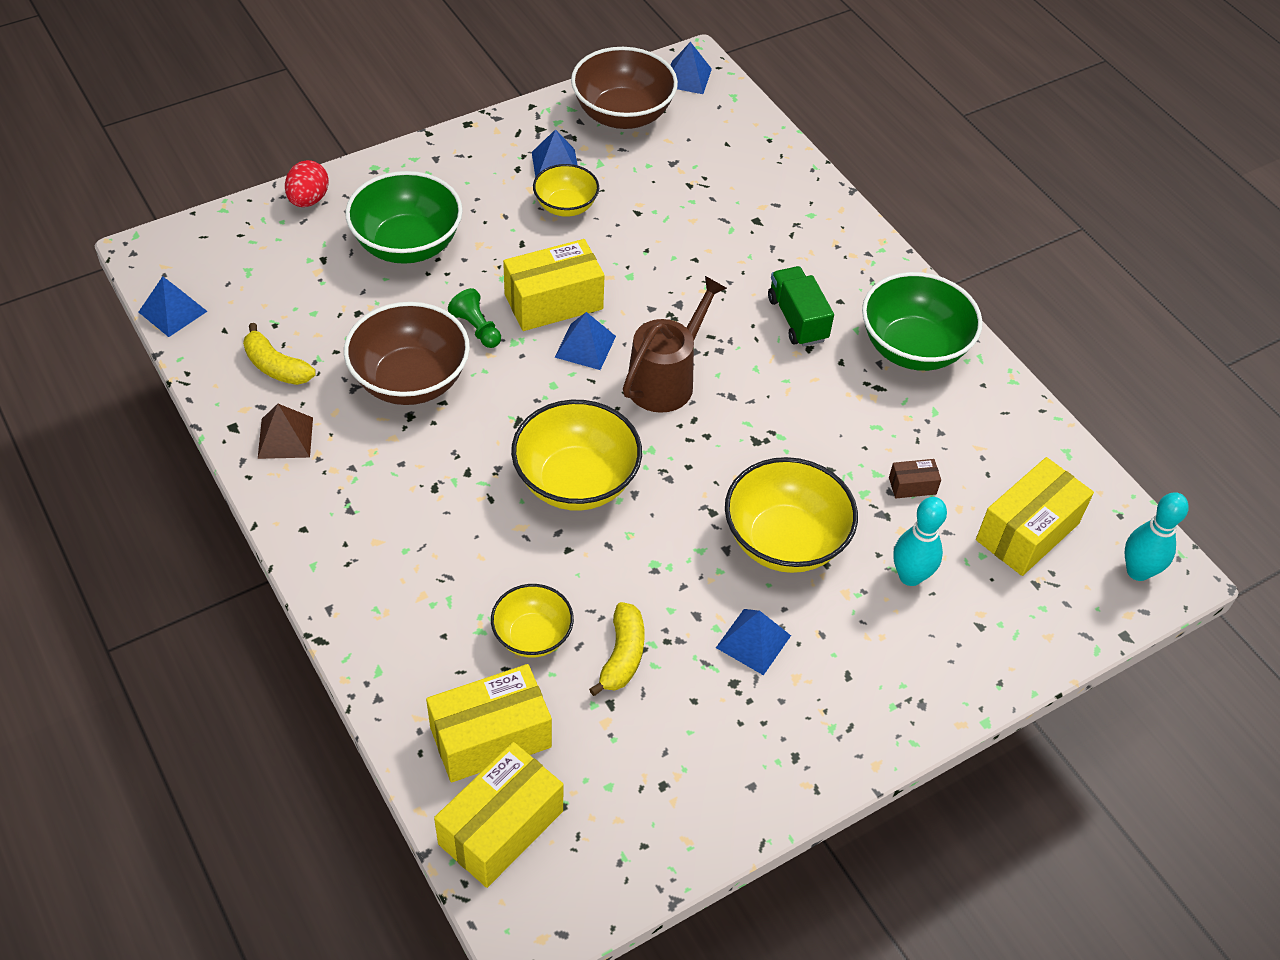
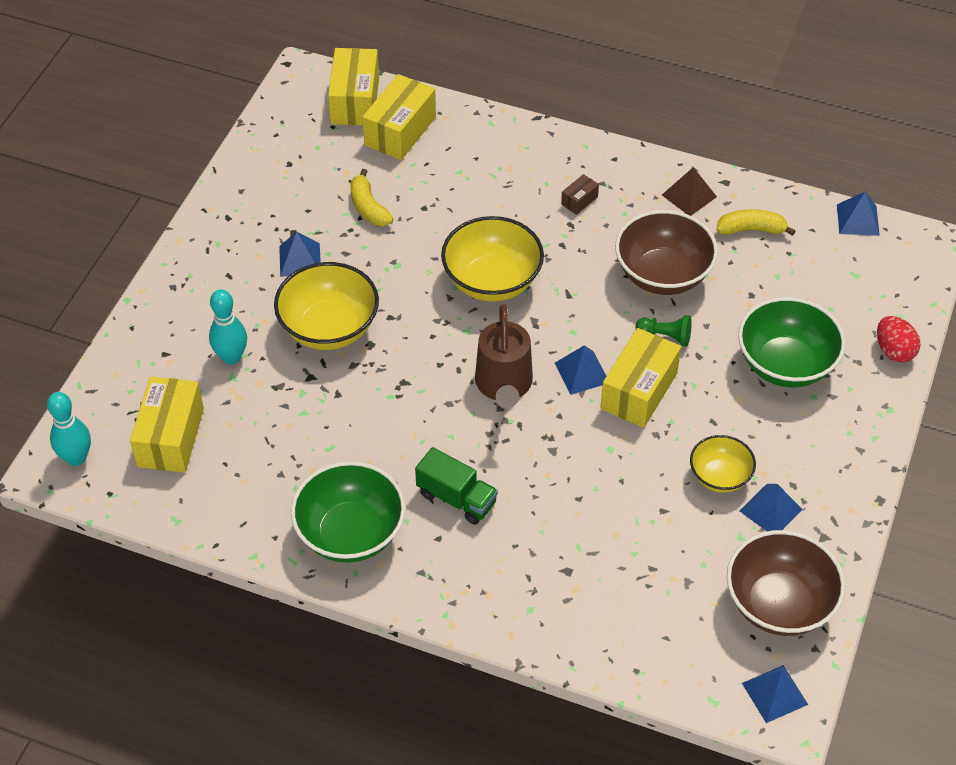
camera: 145 degrees right, 0 degrees up
(532, 636) = (428, 186): yellow bowl -> none
(912, 486) = (272, 419): brown box -> brown box (579, 200)

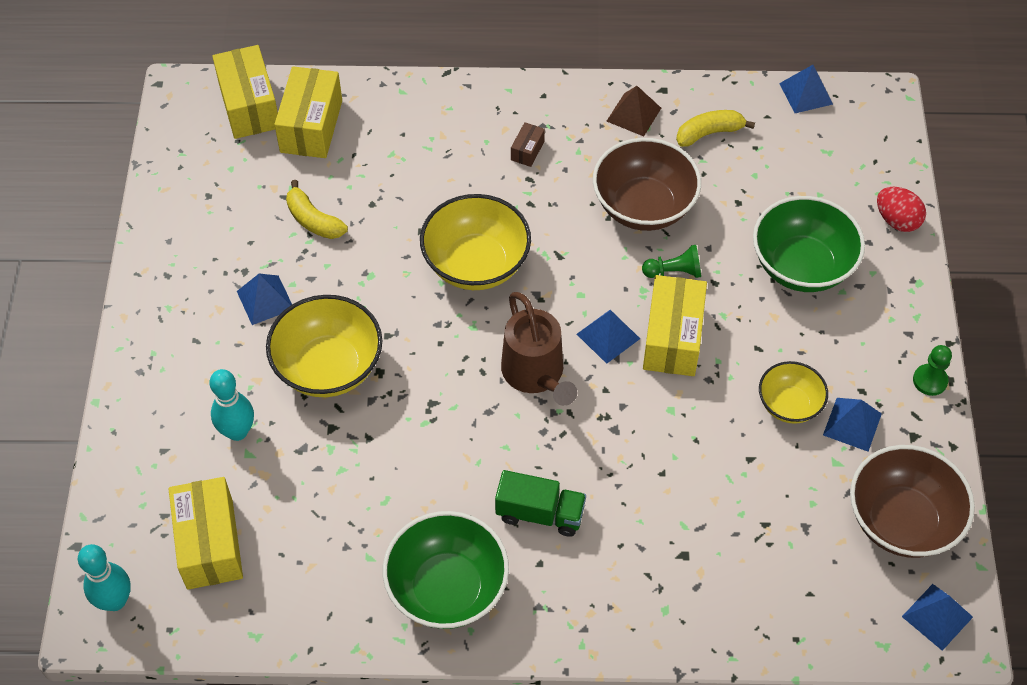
camera: 20 degrees left, 5 degrees up
(861, 495) = (930, 380): none -> green pawn

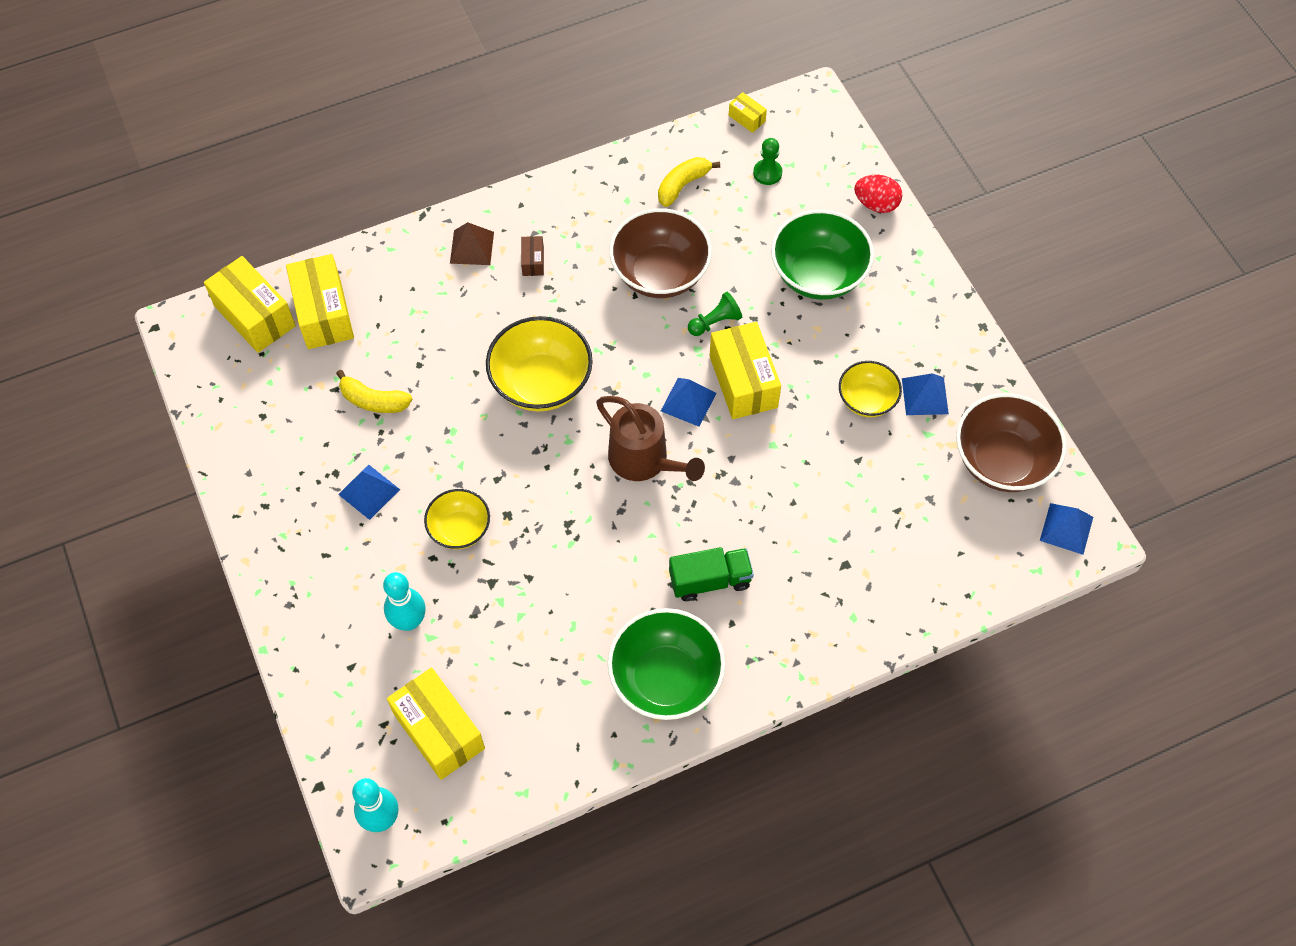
camera: 25 degrees left, 5 degrees up
(328, 367) = (460, 529): yellow bowl -> yellow bowl, size x0.59
(634, 114) = (609, 192): brown pyramid -> brown pyramid (472, 247)
(806, 93) = (747, 118): blue pyramid -> yellow box
(930, 380) = (968, 333): green pawn -> green pawn (767, 173)

